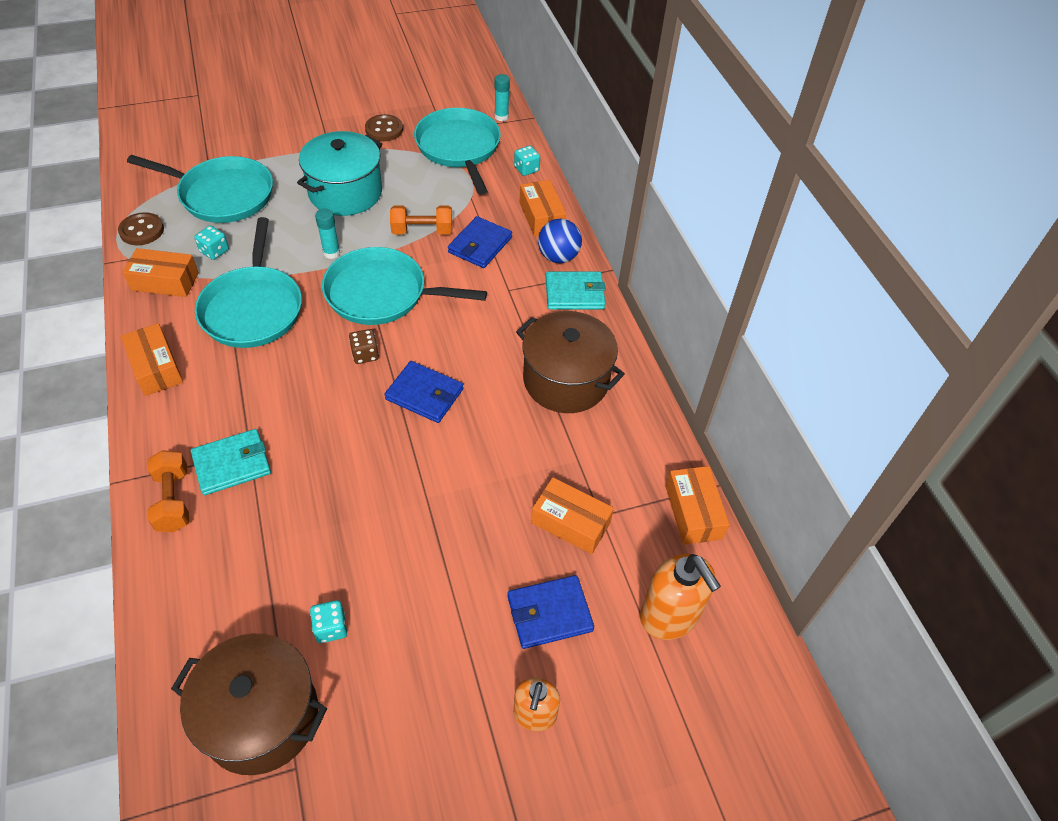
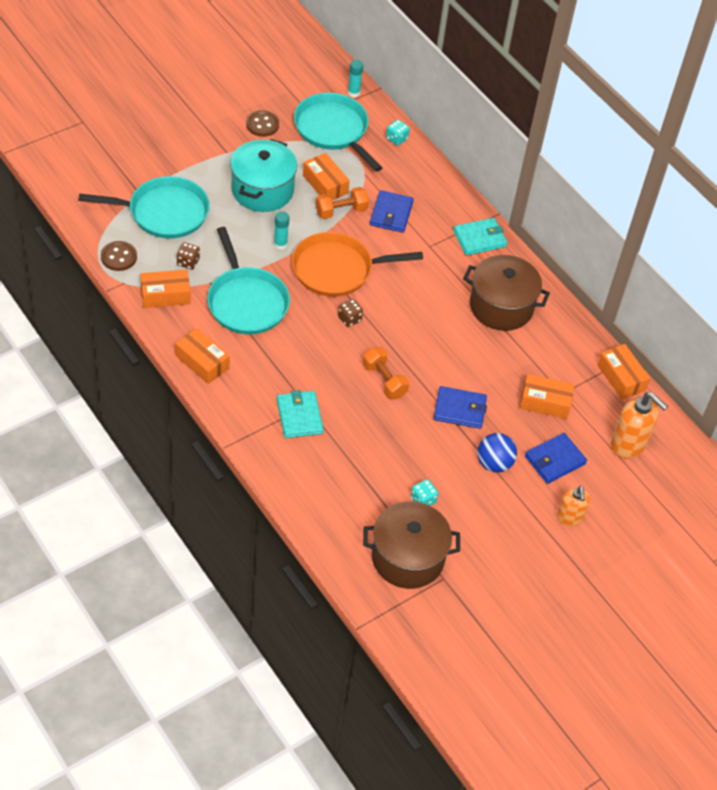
camera: 20 degrees left, 0 degrees up
(173, 500) = (274, 449): orange dumbbell -> orange dumbbell (384, 380)
(214, 251) = (188, 262): turquoise dice -> brown dice
(232, 464) = (299, 416): turquoise wallet -> turquoise wallet turned 60 degrees counterclockwise
(381, 294) = (336, 269): turquoise pan -> orange pan
(424, 394) = (407, 338): blue wallet -> blue wallet (460, 409)
(541, 217) = (427, 179): orange box -> orange box (325, 184)
(558, 257) = (455, 211): blue ball -> blue ball (494, 463)

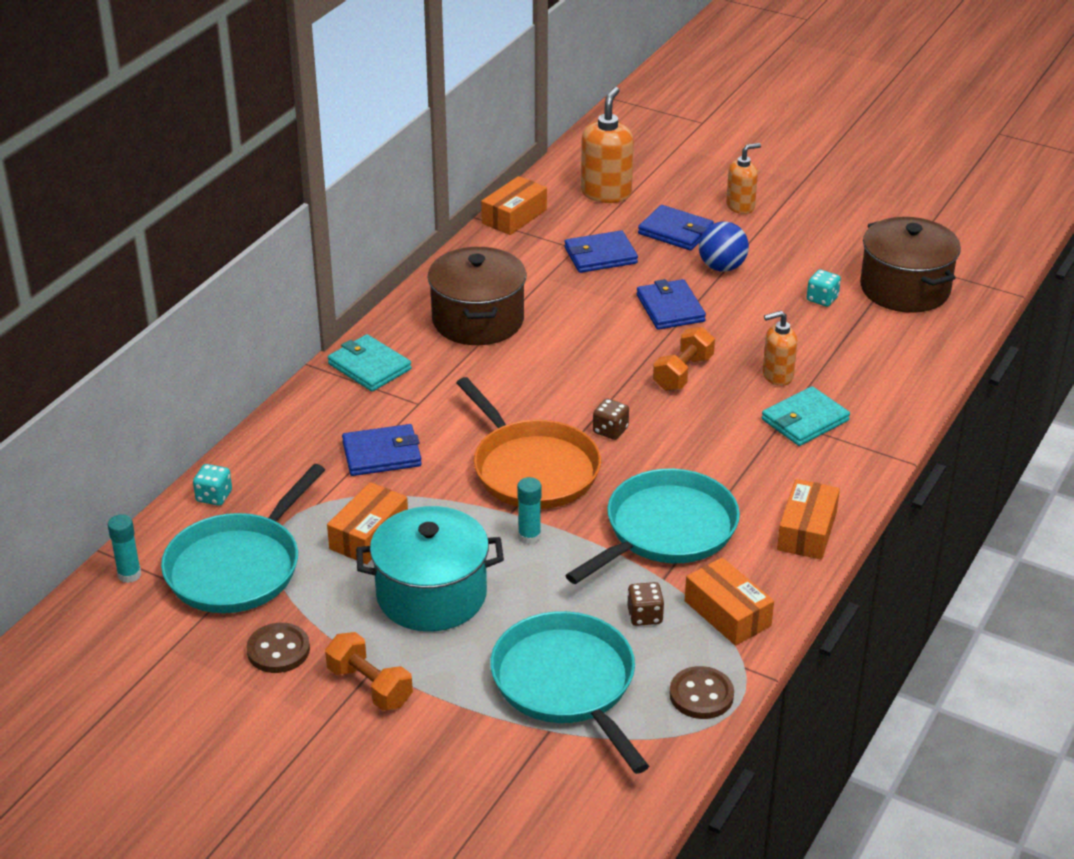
camera: 110 degrees left, 15 degrees down
(341, 211) = (414, 502): orange dumbbell -> orange dumbbell (369, 686)
(352, 427) = (777, 376): none -> orange soap dispenser
(545, 402) = (600, 255): orange box -> blue wallet

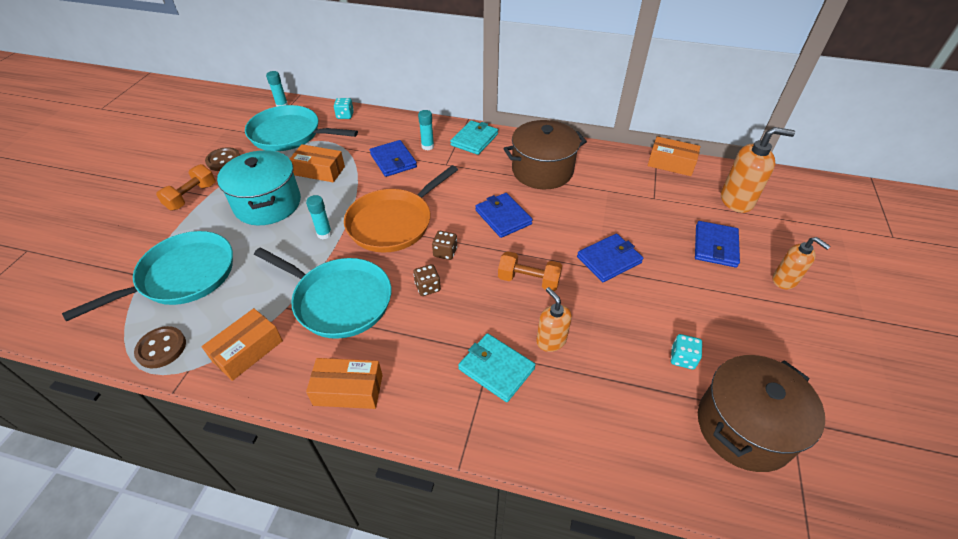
camera: 75 degrees right, 10 degrees up
(362, 415) = (427, 146): none -> turquoise glue stick
(600, 255) = (653, 212): blue wallet -> blue wallet (503, 217)
(645, 616) = (246, 304): brown dice -> brown dice (427, 287)
(722, 267) = (685, 282): blue ball -> none

